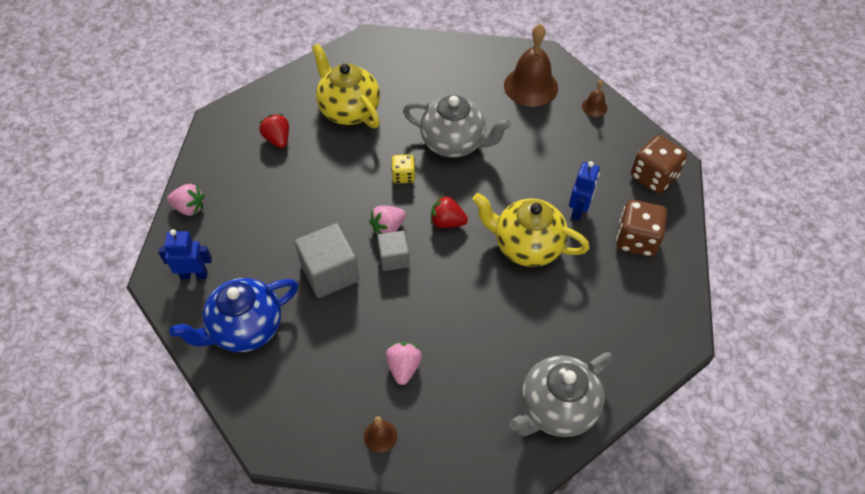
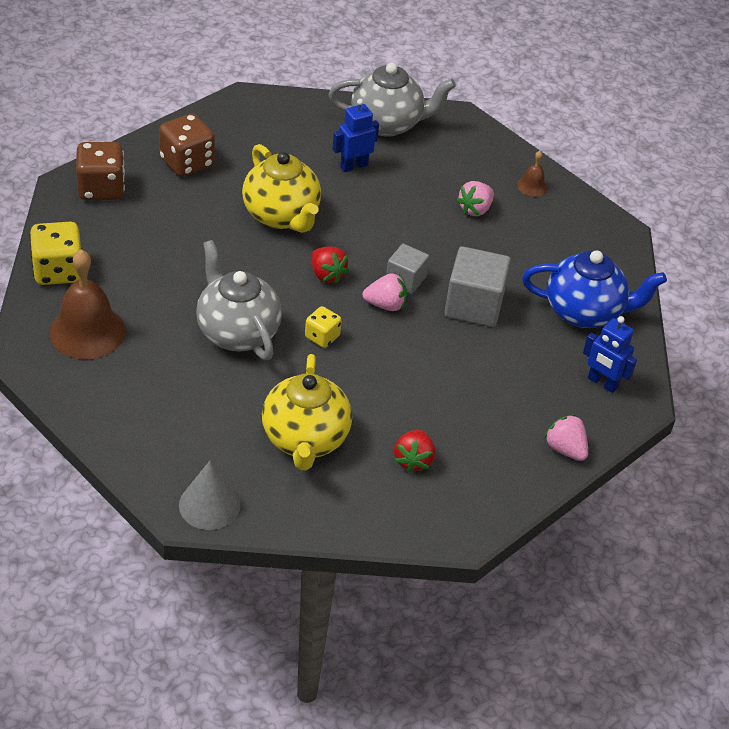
camera: 145 degrees left, 10 degrees down
(362, 49) = (209, 505): none -> grey cone
(578, 210) = (202, 209): blue robot -> blue robot (353, 166)
(594, 107) = (58, 271): brown bell -> yellow dice

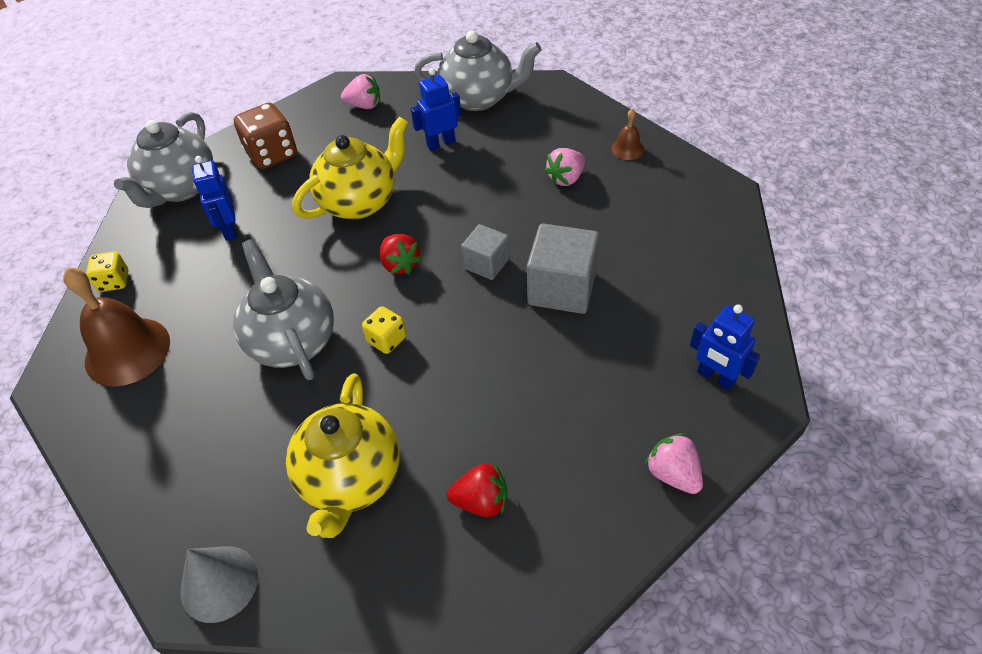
camera: 10 degrees right, 5 degrees up
(58, 271) = (114, 281): yellow dice -> yellow dice, size x0.58
(101, 188) = (180, 188): brown dice -> grey teapot
(159, 232) = (229, 229): none -> blue robot
(281, 216) = (360, 202): yellow teapot -> yellow teapot turned 105 degrees counterclockwise
(385, 305) = (462, 295): pink strawberry -> pink strawberry (364, 105)
(413, 460) = (481, 501): red strawberry -> red strawberry turned 105 degrees counterclockwise
(584, 312) = (690, 288): blue teapot -> none

